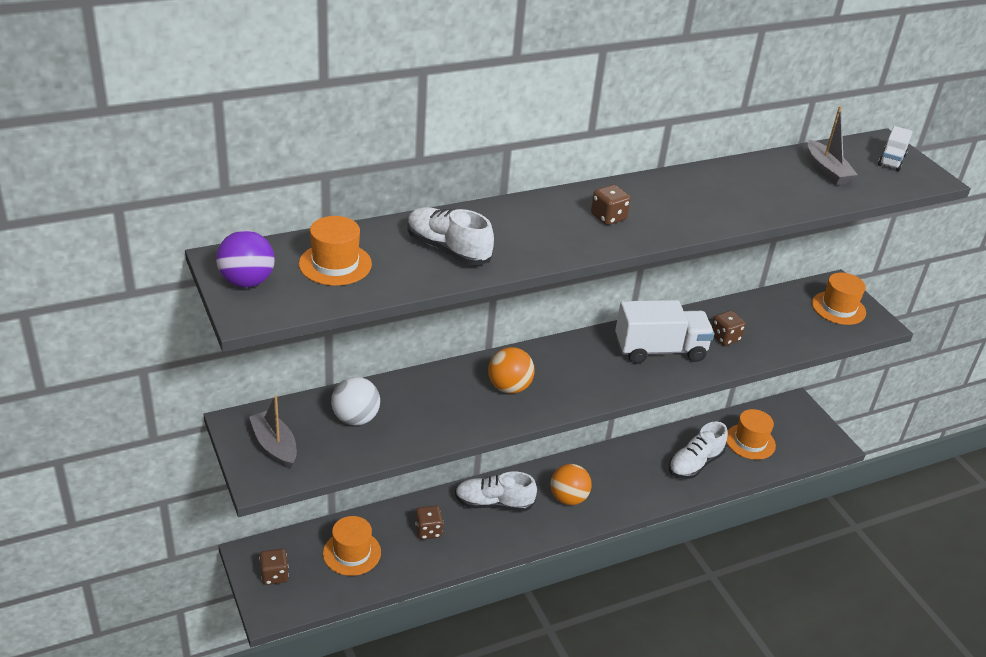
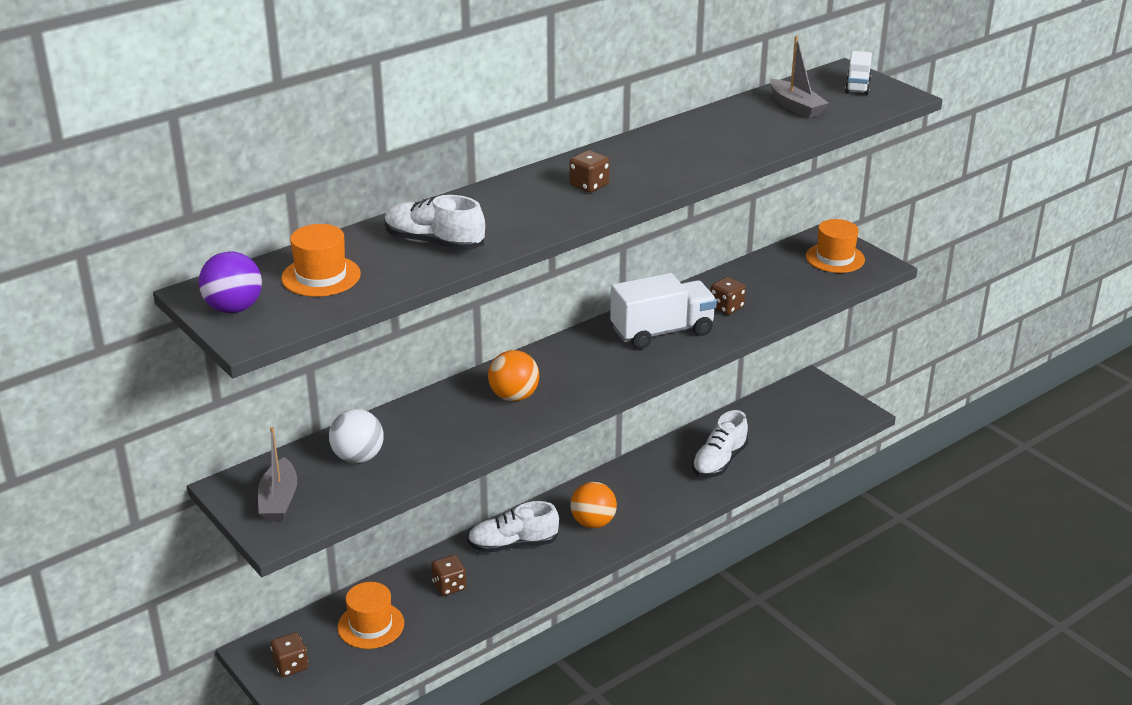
camera: 10 degrees left, 5 degrees down
(275, 446) = (279, 500): grey boat -> grey boat turned 135 degrees counterclockwise
(750, 442) = (771, 428): orange hat -> none

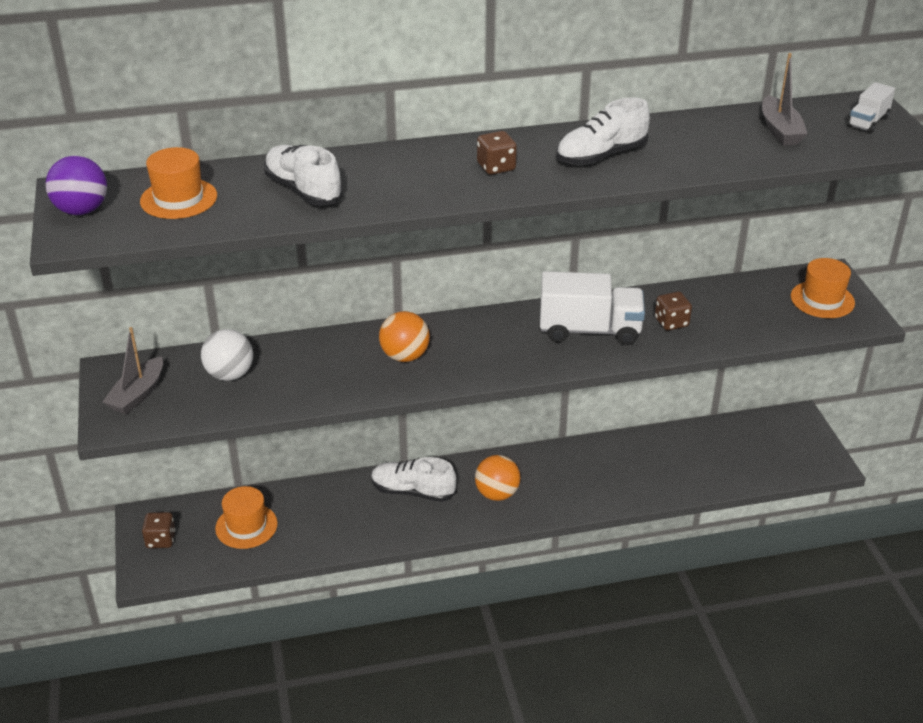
camera: 25 degrees right, 5 degrees up
(449, 586) = (333, 512): brown dice -> none
(719, 461) = (654, 471): white shoe -> white shoe (601, 156)

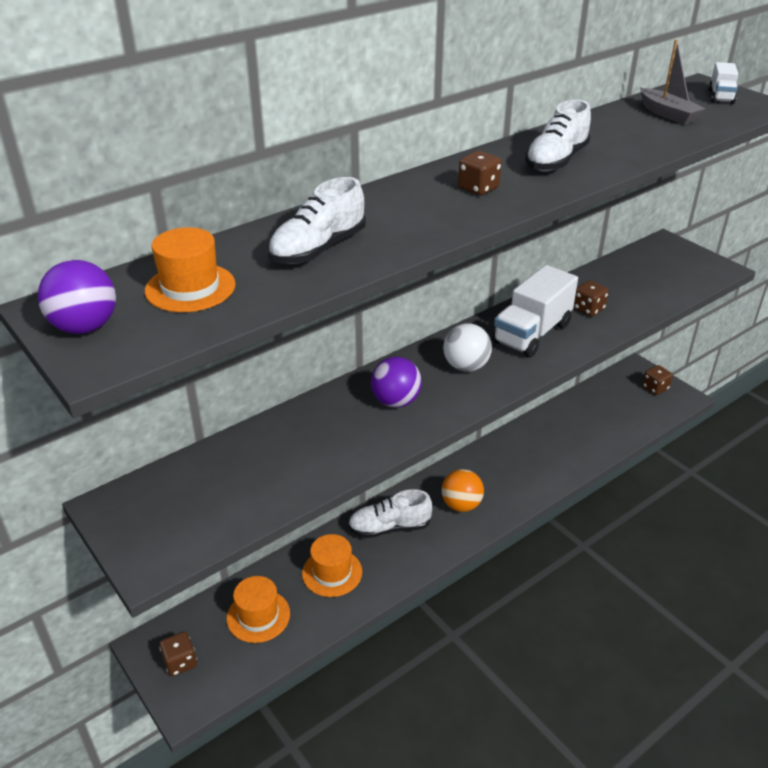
camera: 25 degrees left, 0 degrees up
(137, 394) = (156, 522): grey boat -> none
(230, 375) = (241, 470): white ball -> white ball (466, 366)
(303, 190) = (318, 249): white shoe -> white shoe turned 75 degrees counterclockwise
(405, 356) = (396, 401): orange ball -> purple ball
(589, 330) = (532, 333): white truck -> white truck turned 150 degrees clockwise
(802, 444) = (655, 388): none -> brown dice
(822, 300) = (678, 262): orange hat -> orange hat (332, 572)

